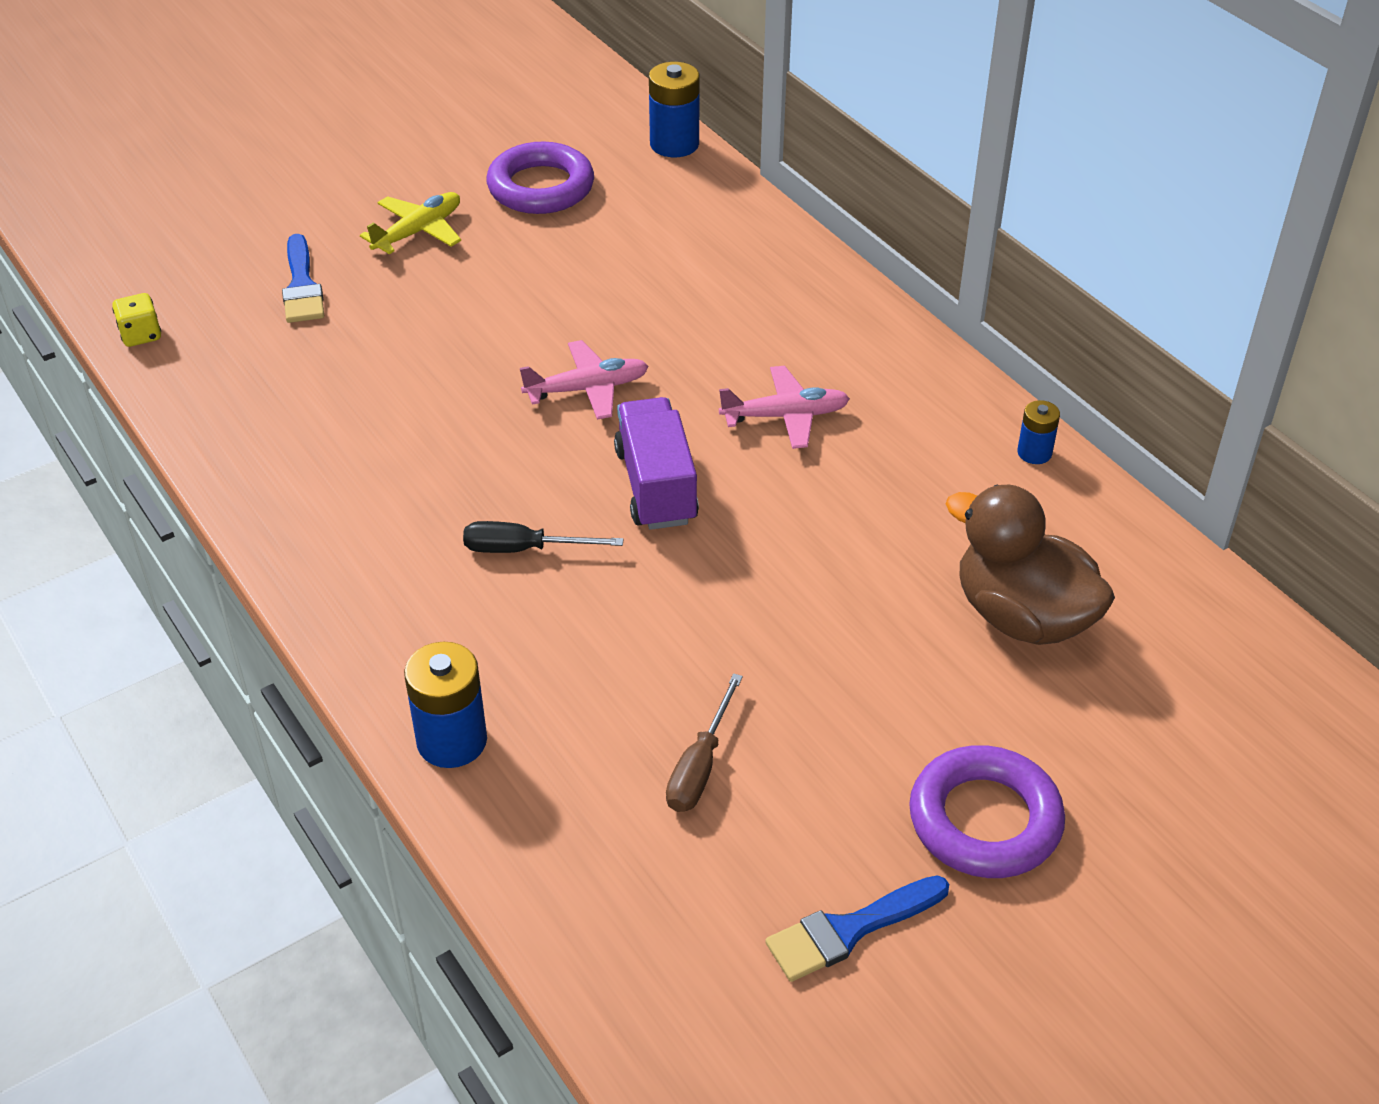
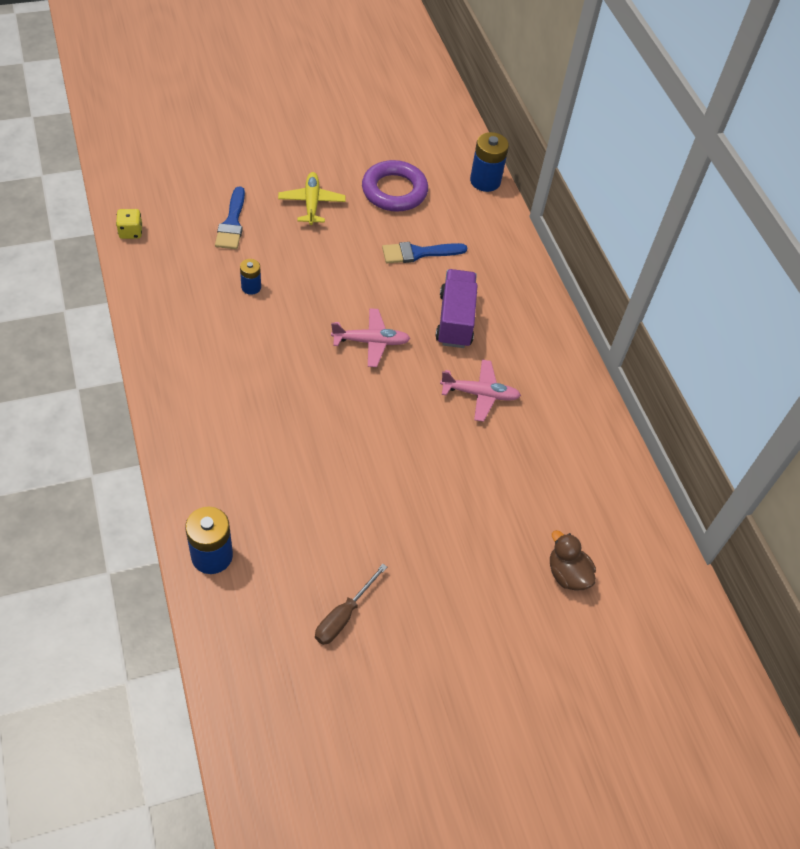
camera: 10 degrees right, 10 degrees up
(418, 231) = (311, 203): yellow plane -> yellow plane turned 60 degrees counterclockwise
(524, 549) = (296, 441): black screwdriver -> none
(656, 486) = (386, 420): purple truck -> purple truck (455, 320)
(849, 930) = (388, 748): blue brush -> blue brush (418, 253)
(984, 820) = (492, 702): purple ring -> none
(1022, 617) = (567, 574): brown duck -> brown duck, size x0.56
(1034, 453) = (619, 463): blue battery -> blue battery (251, 287)

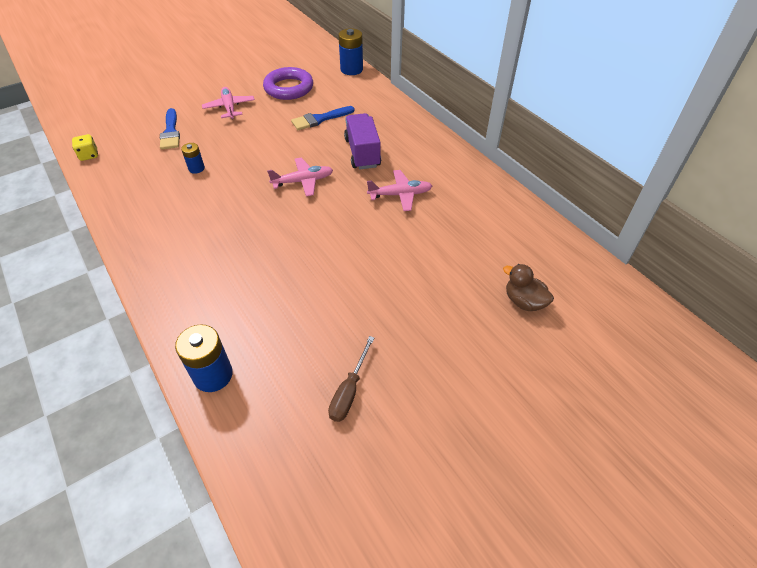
camera: 10 degrees left, 5 degrees down
(311, 203) = (229, 107): yellow plane -> pink plane

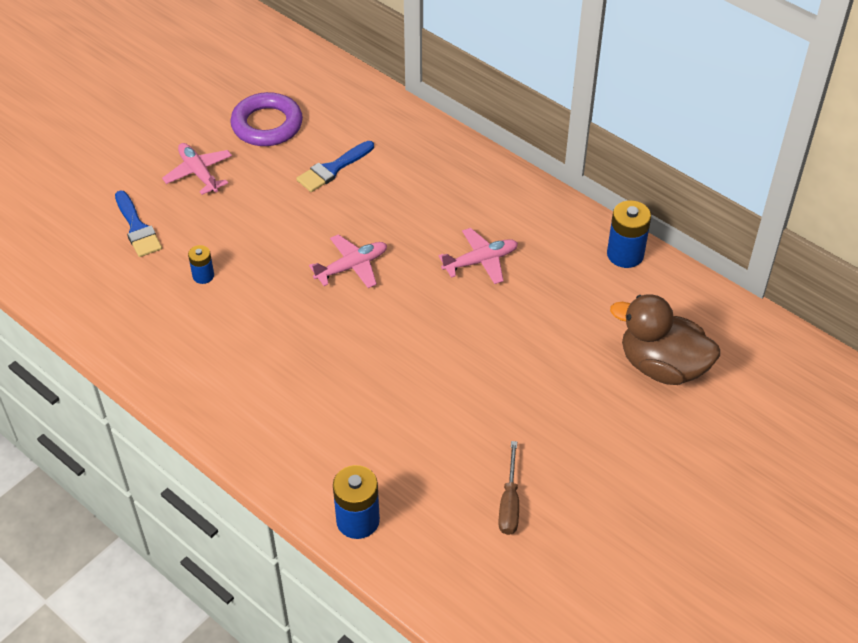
camera: 15 degrees left, 0 degrees up
(89, 155) = (44, 285): yellow dice -> none
(351, 69) = (342, 76): blue battery -> blue battery (625, 254)
(362, 153) = (410, 210): purple truck -> none
(524, 301) = (662, 366): brown duck -> brown duck, size x1.79

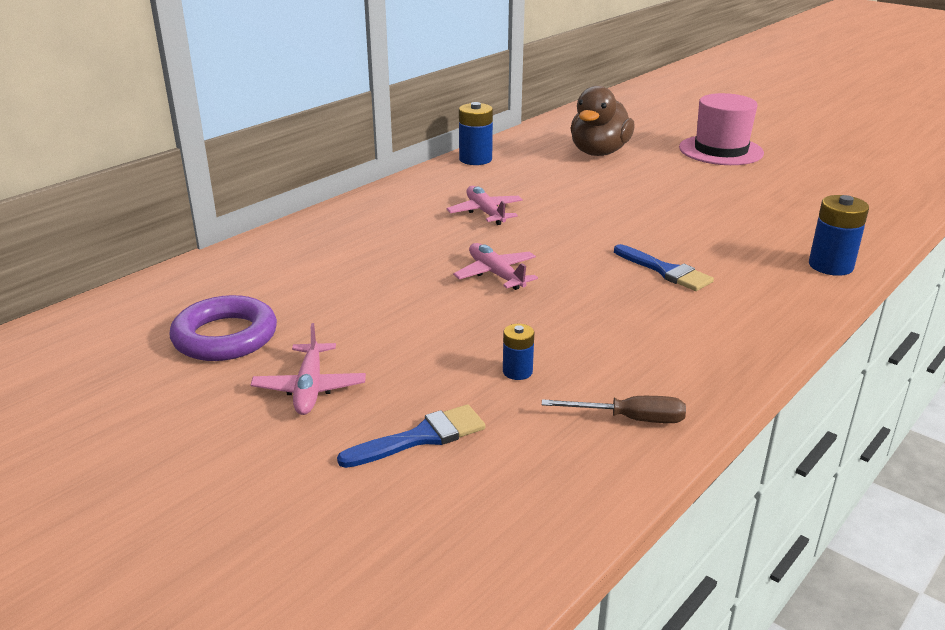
camera: 90 degrees left, 20 degrees down
(198, 173) = (310, 388): pink plane -> pink plane turned 60 degrees counterclockwise
(333, 169) = (329, 288): blue brush -> blue brush (665, 271)
(509, 503) = (767, 205): brown screwdriver -> brown screwdriver (630, 419)
(687, 495) = (720, 150): none -> pink hat

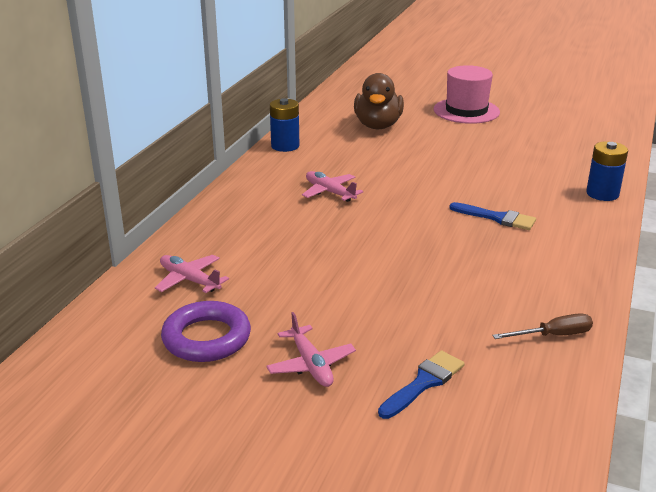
camera: 20 degrees left, 0 degrees up
(496, 274) = (378, 243): pink plane -> pink plane (189, 280)
(517, 371) = (452, 317): blue battery -> none

